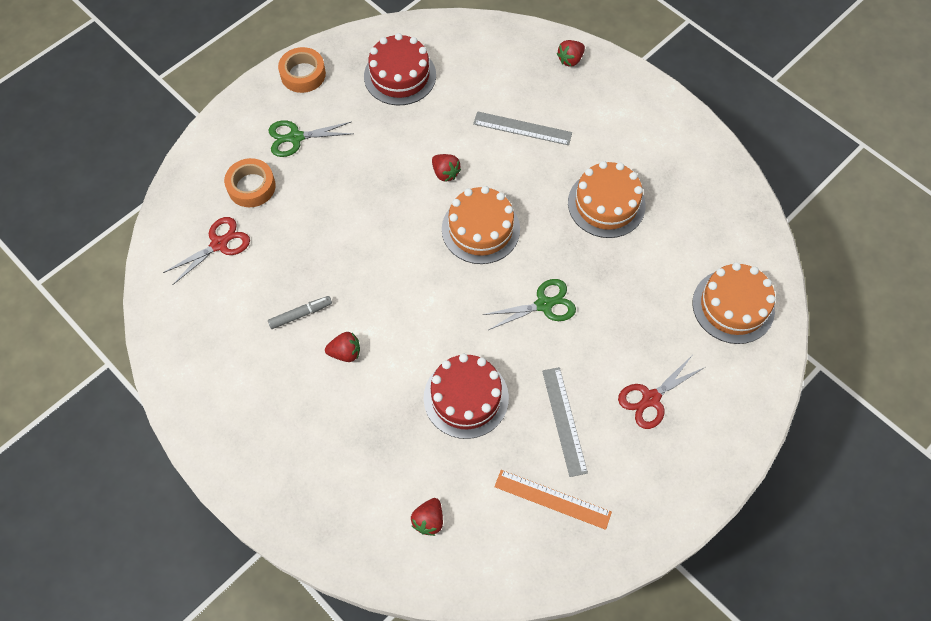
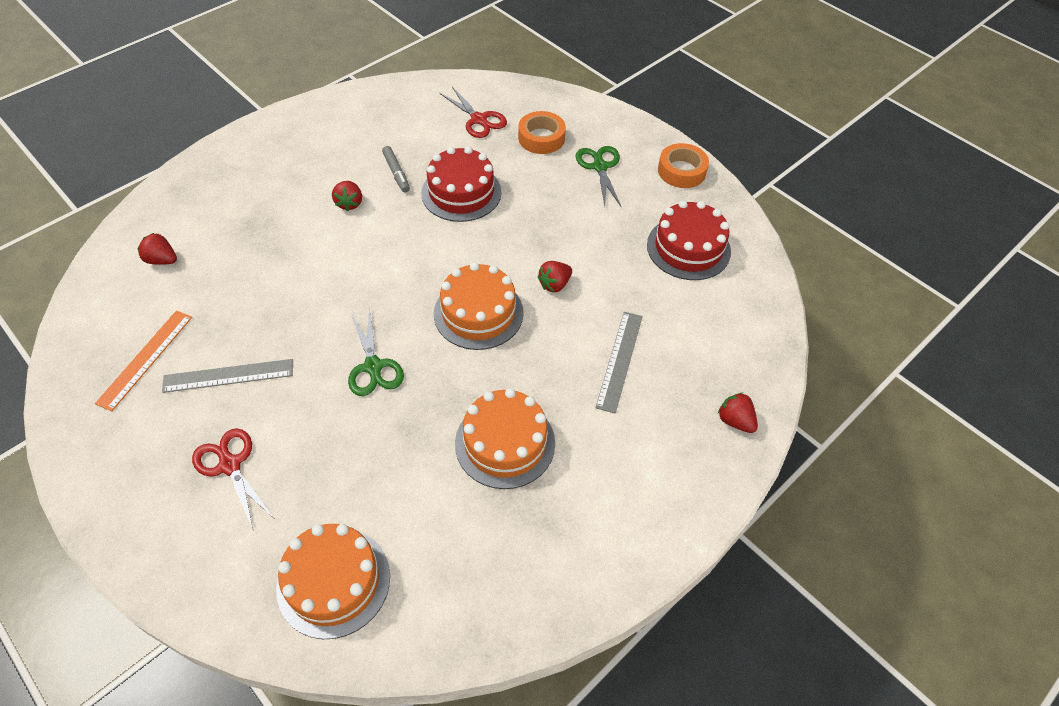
camera: 90 degrees right, 10 degrees down
(466, 397) = (278, 292): red cake -> red cake (461, 192)

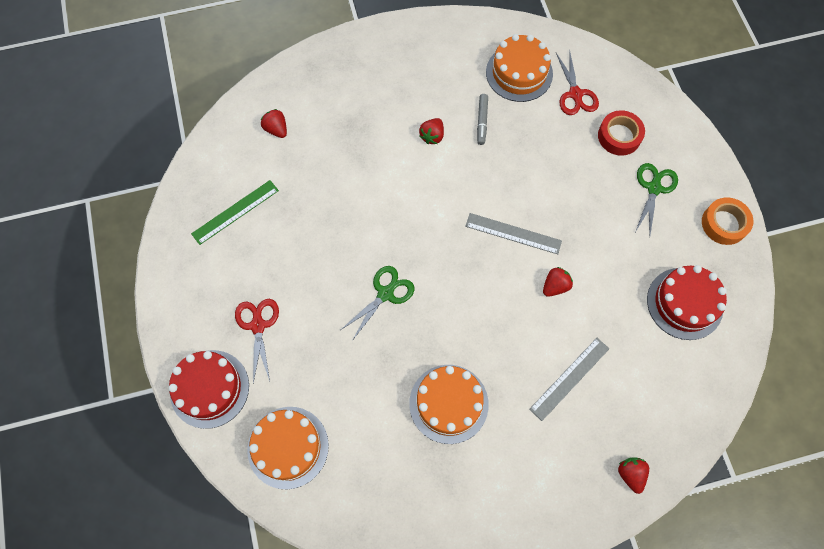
camera: 30 degrees right, 15 degrees up
(146, 359) = (235, 212): orange ruler -> green ruler
(228, 376) = (284, 253): grey ruler -> grey ruler (513, 233)
(373, 366) = (385, 294): green scissors -> green scissors turned 150 degrees counterclockwise
(461, 192) = (524, 164): red cake -> red cake (209, 388)
(478, 313) = (483, 284): orange cake -> orange cake (519, 73)
(541, 138) = (619, 136): orange tape -> red tape
(554, 284) = (555, 286): red strawberry -> red strawberry turned 150 degrees clockwise

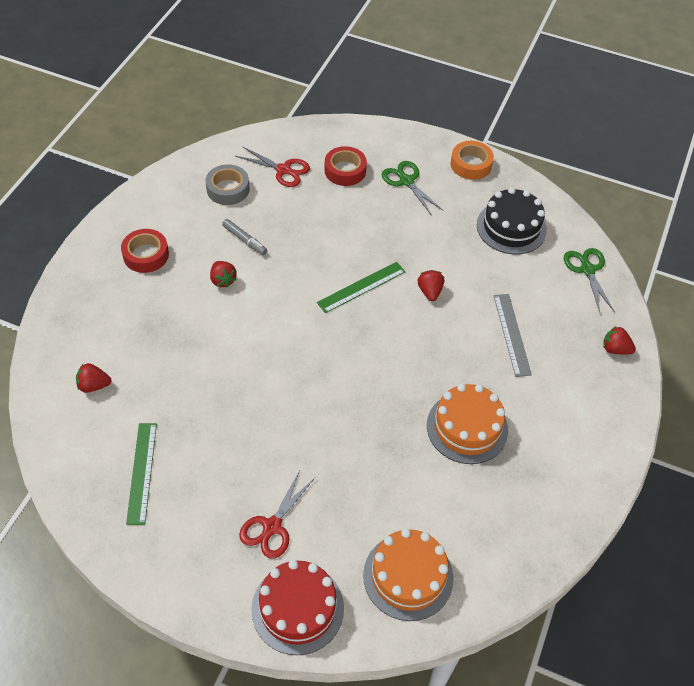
camera: 55 degrees left, 15 degrees down
(258, 326) = (272, 526): red scissors -> red scissors turned 90 degrees counterclockwise
(385, 294) = (332, 408): green scissors -> green scissors (587, 270)
(409, 71) = (146, 255): none -> red tape
(513, 233) = (361, 287): grey ruler -> green ruler
(519, 73) = (228, 189): orange cake -> grey tape
(684, 303) = (511, 227): red cake -> black cake

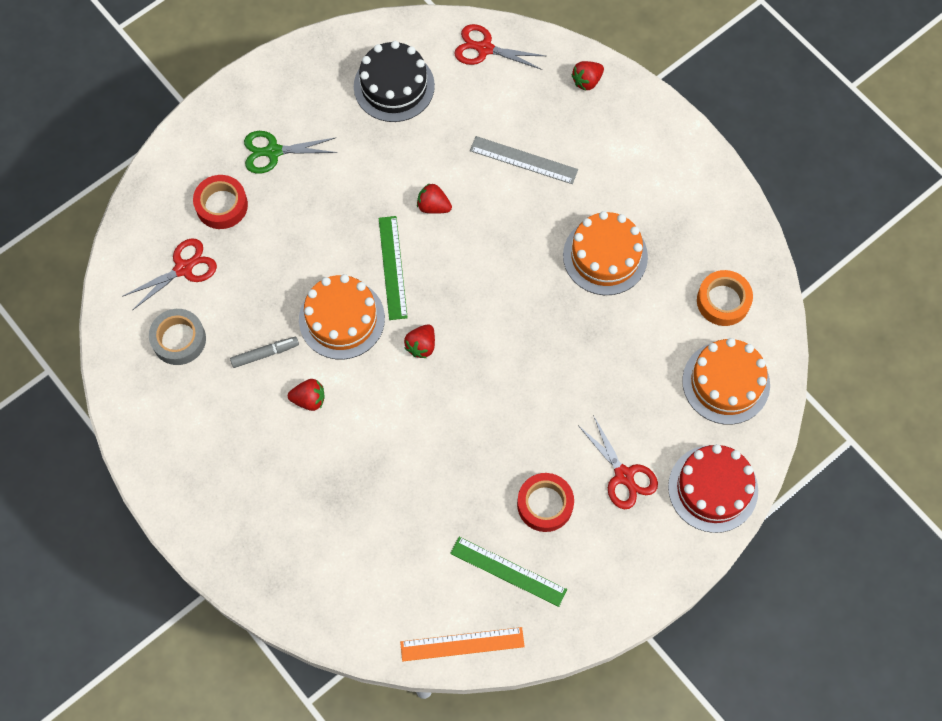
camera: 60 degrees left, 15 degrees up
(63, 464) = (462, 644): none -> orange ruler
(94, 385) = (380, 581): red strawberry -> red strawberry (421, 346)
(146, 255) = (229, 465): red tape -> red tape (545, 504)
(299, 273) = (341, 319): none -> orange cake
(471, 164) = (286, 76): orange tape -> orange tape (723, 301)
(587, 270) = (485, 49): green scissors -> red scissors

